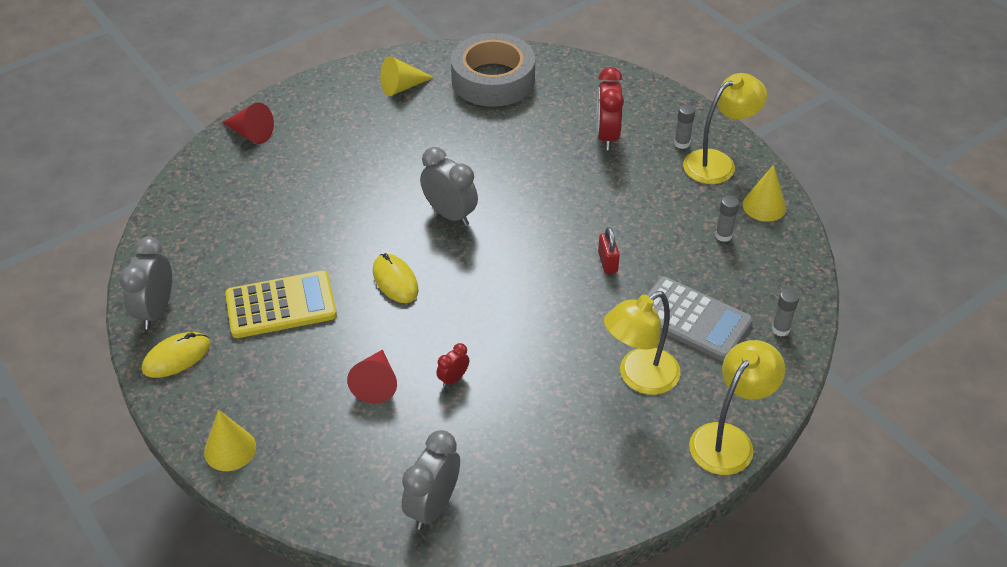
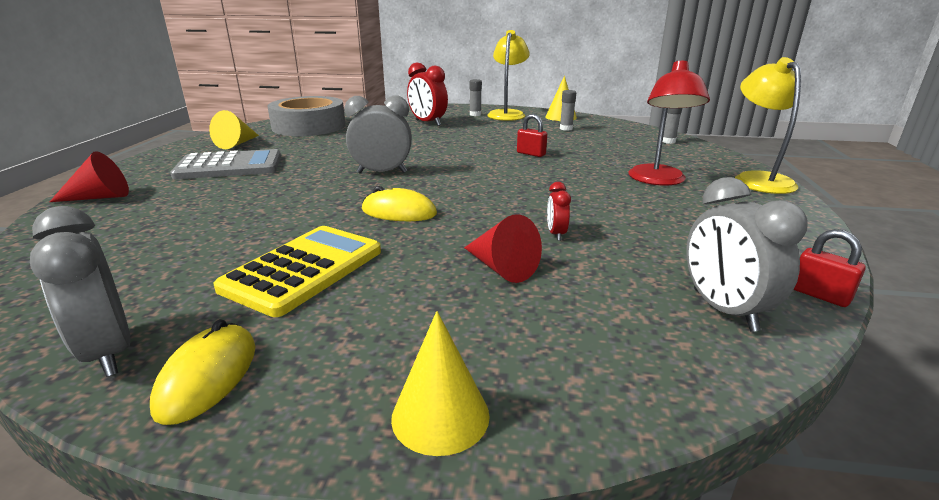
camera: 45 degrees left, 20 degrees down
(504, 545) = (819, 295): none -> red padlock
(639, 378) = (658, 180): yellow lamp -> red lamp
(692, 319) = (624, 153): grey calculator -> grey calculator (229, 166)

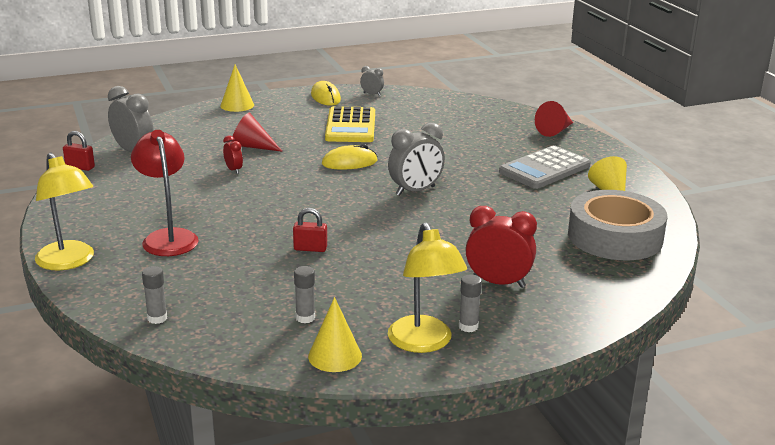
camera: 150 degrees right, 0 degrees up
(109, 352) = (372, 94): grey clock -> grey clock, size x0.51

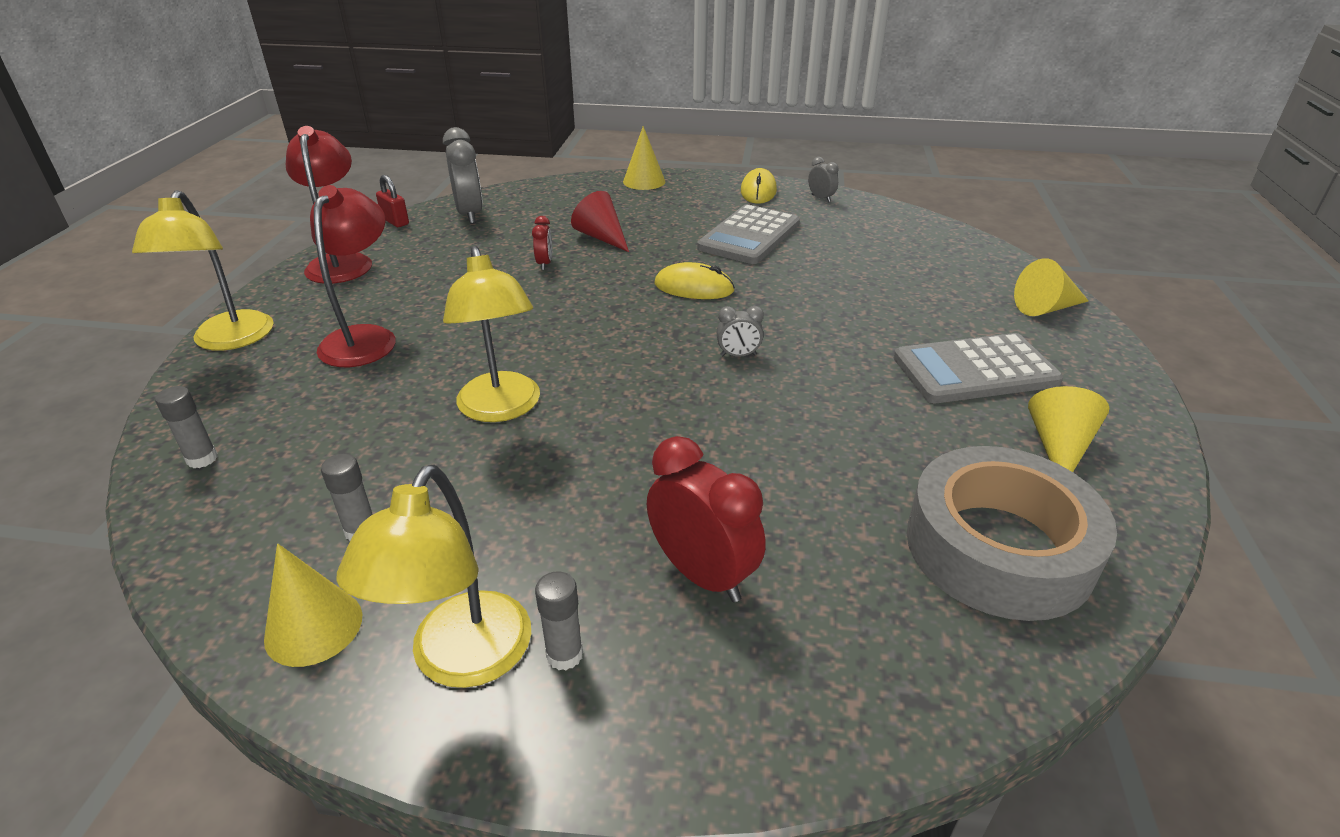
camera: 30 degrees right, 10 degrees up
(78, 201) = (341, 262): none -> red lamp
(310, 248) = (501, 409): red padlock -> yellow lamp
(351, 126) = (749, 236): yellow calculator -> grey calculator
(415, 191) = (738, 355): grey clock -> grey clock, size x0.51
(555, 131) = (1046, 308): red cone -> yellow cone

